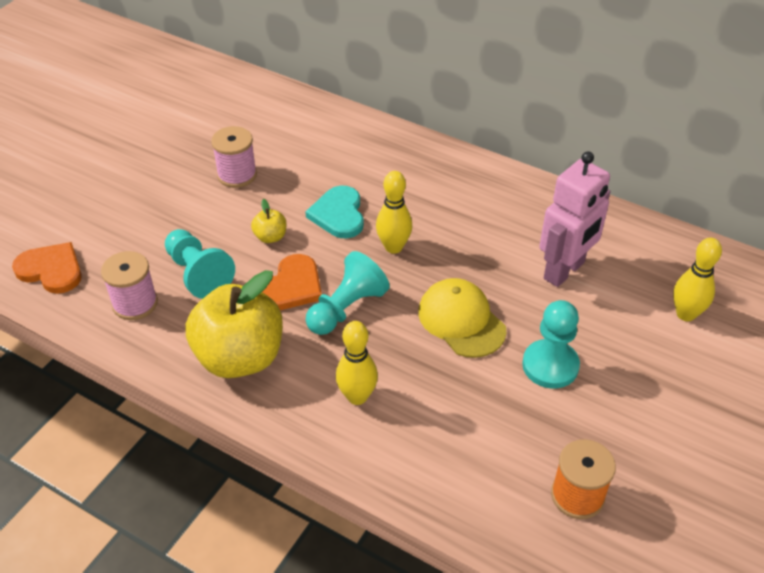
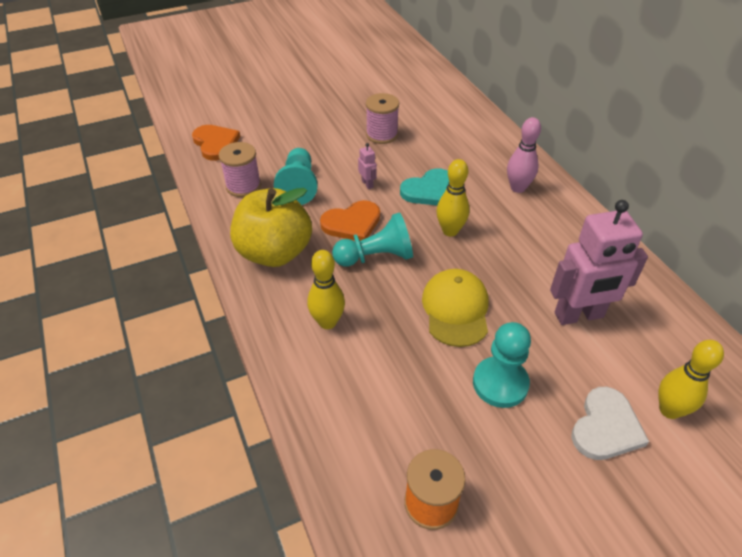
camera: 35 degrees right, 0 degrees up
(270, 237) = (367, 184): yellow apple -> pink robot
(338, 214) = (429, 190): turquoise heart -> turquoise heart turned 150 degrees counterclockwise
(419, 173) = (518, 188): none -> pink bowling pin
(653, 354) = (606, 427): none -> white heart

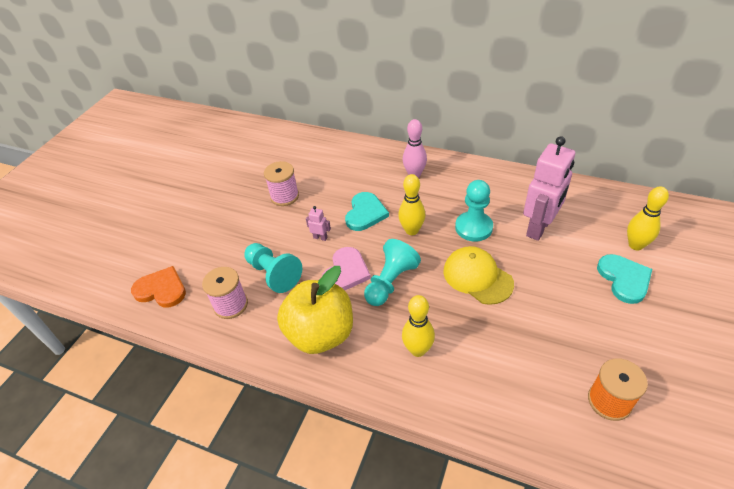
camera: 40 degrees left, 0 degrees up
(352, 223) = (346, 272): orange heart -> pink heart
(500, 383) = (553, 300): turquoise pawn -> turquoise pawn (473, 227)
(606, 427) = (624, 279): white heart -> turquoise heart

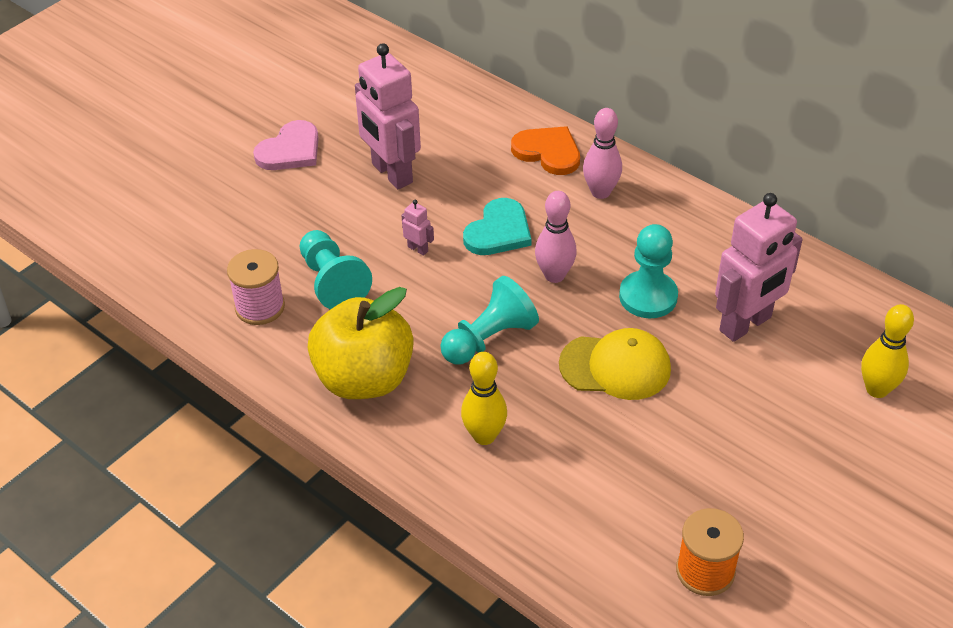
camera: 15 degrees right, 0 degrees up
(161, 289) = (175, 260): orange heart -> orange heart (548, 152)
(284, 196) = (391, 173): pink spool -> pink robot
(346, 272) = (433, 307): pink heart -> pink heart (290, 150)
(411, 230) = (554, 275): yellow bowling pin -> pink bowling pin
(477, 277) = (615, 367): yellow cap -> yellow cap turned 120 degrees clockwise
(624, 279) = (827, 430): turquoise heart -> none

